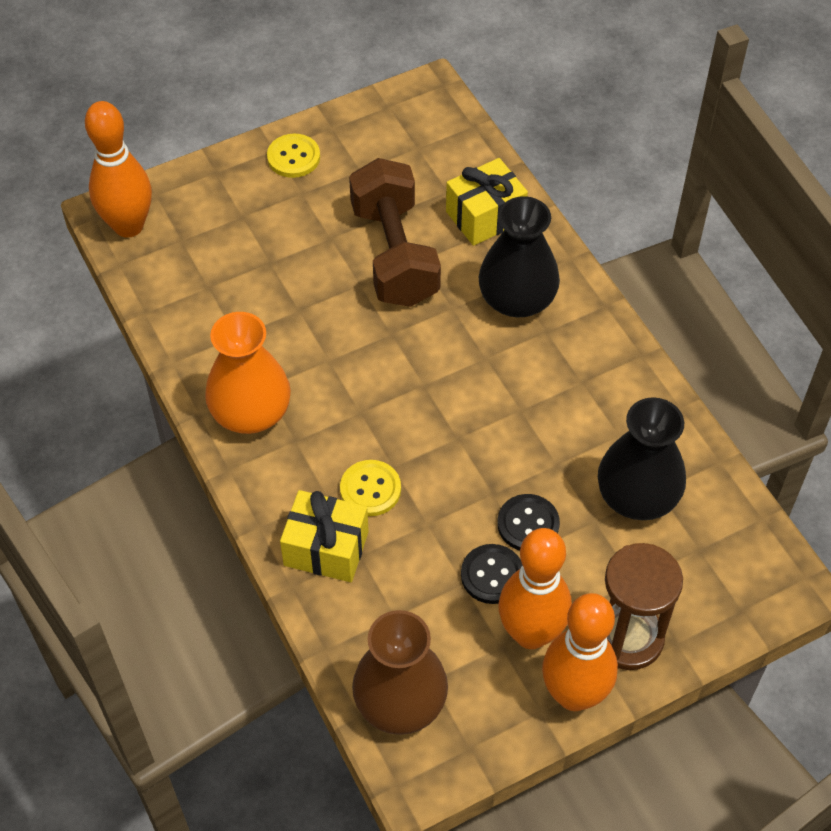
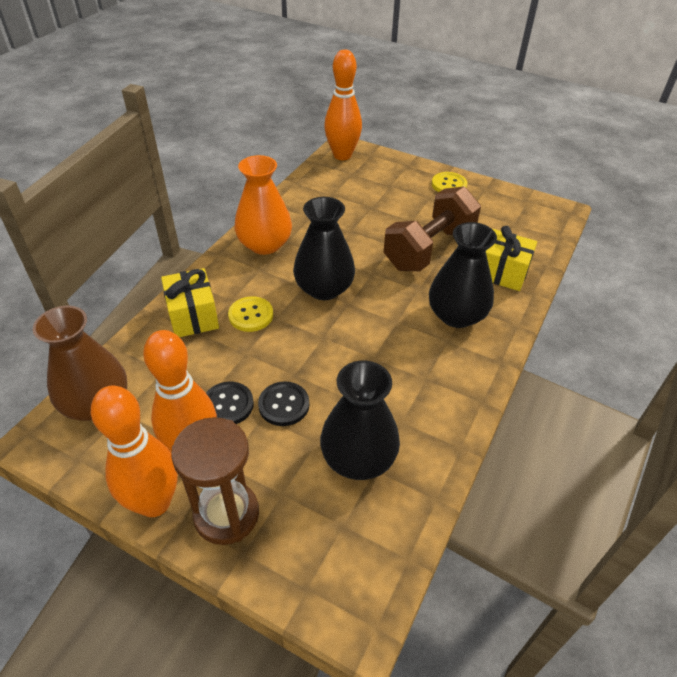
camera: 55 degrees right, 10 degrees down
(381, 394) = (324, 289): none -> black vase

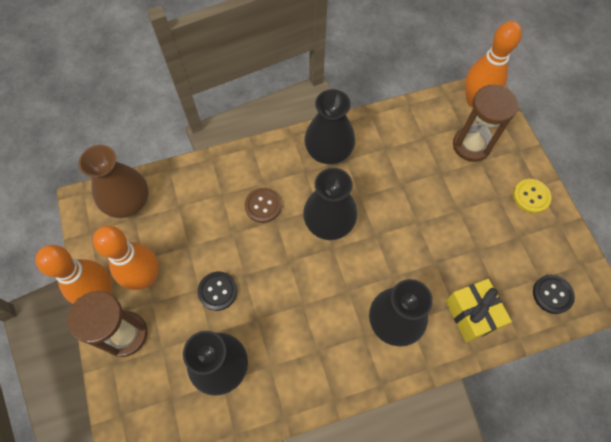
camera: 45 degrees right, 20 degrees up
(193, 316) = (230, 178): yellow gift -> none
(228, 405) = (189, 263): black button -> black button (552, 294)
(251, 315) = (263, 206): yellow button -> brown button
(265, 244) = (329, 150): orange vase -> black vase
(372, 180) = (471, 145): none -> brown hourglass
(429, 249) = (441, 247): brown dumbbell -> none

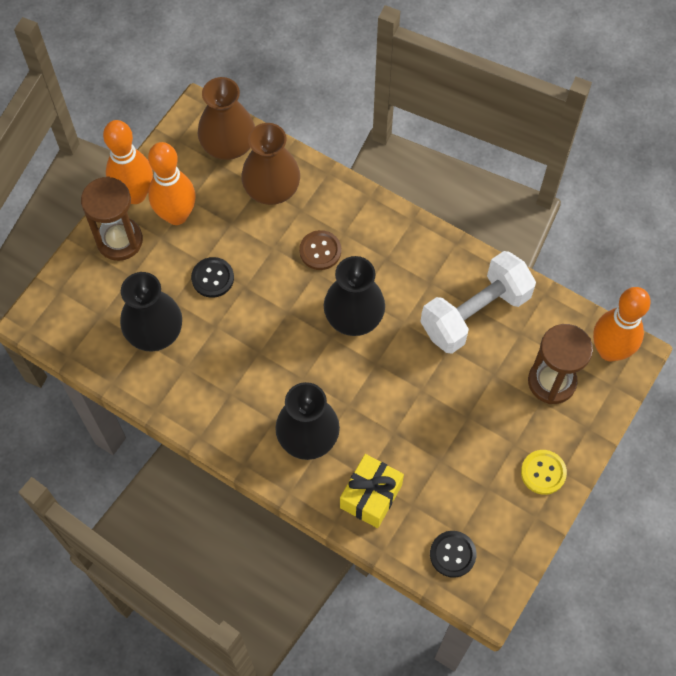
camera: 50 degrees right, 0 degrees up
(188, 199) = (272, 188): none -> brown vase
(329, 150) = (426, 261): black vase -> none
(389, 151) = (475, 313): none -> white dumbbell

